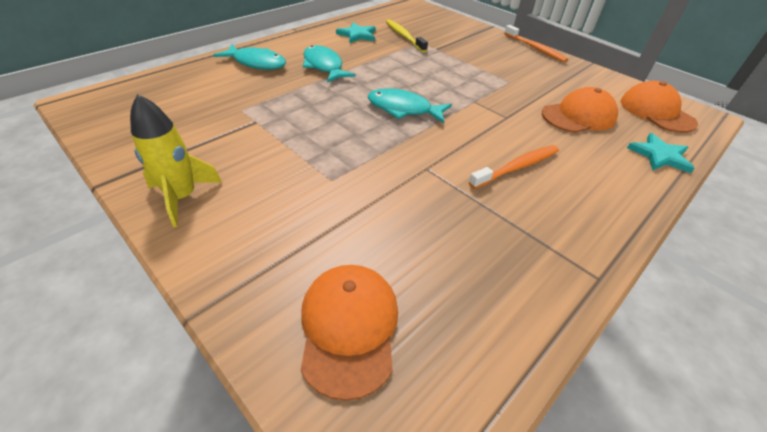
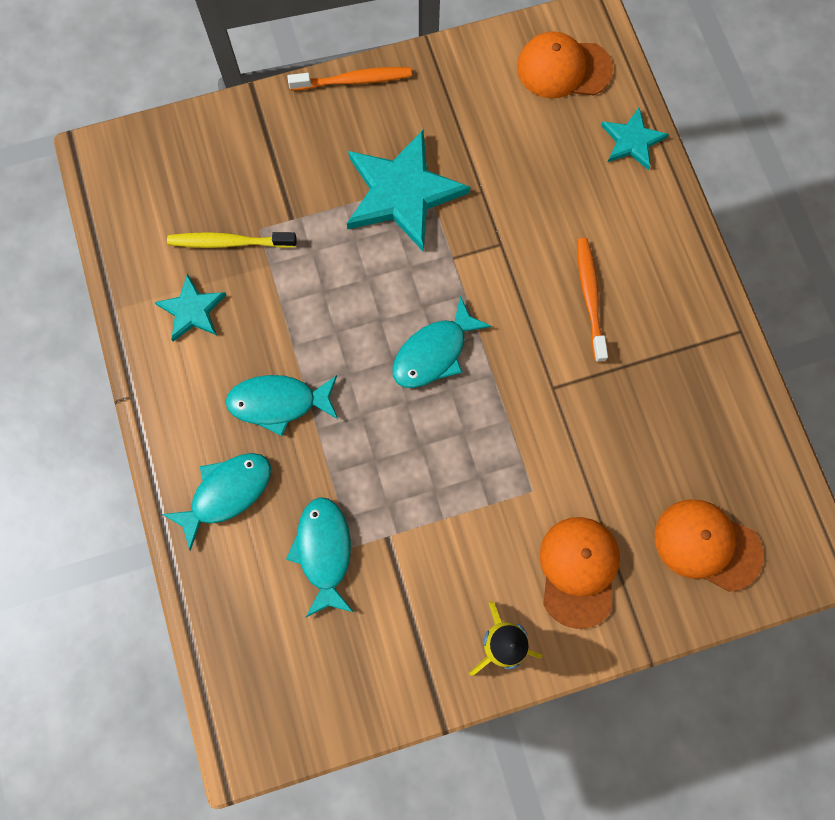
camera: 60 degrees left, 30 degrees up
(233, 100) = (324, 551): none -> turquoise fish
(493, 75) = (402, 193): none -> turquoise star
(578, 116) = (534, 162): orange cap -> orange cap (578, 570)

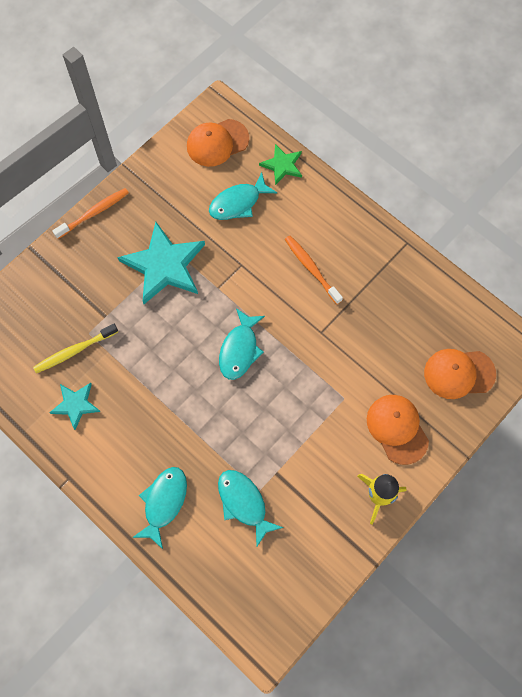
camera: 30 degrees left, 5 degrees down
(278, 403) = (163, 431): turquoise fish -> turquoise fish (238, 203)
(632, 141) = (282, 165): turquoise star -> green star

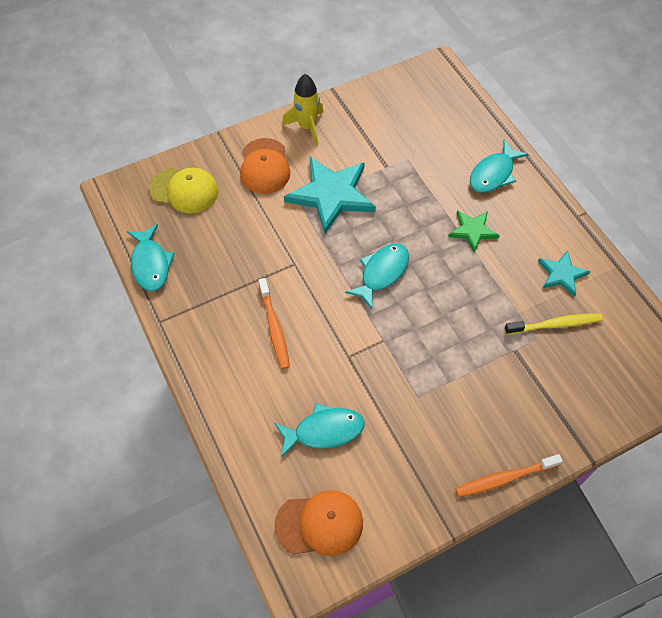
camera: 160 degrees left, 10 degrees down
(164, 265) = (435, 384): turquoise star -> turquoise star (331, 195)
(244, 503) = (423, 154): turquoise fish -> turquoise fish (151, 264)
(282, 165) = (251, 462): green star -> green star (472, 231)
(459, 373) = (184, 190): orange cap -> yellow cap

